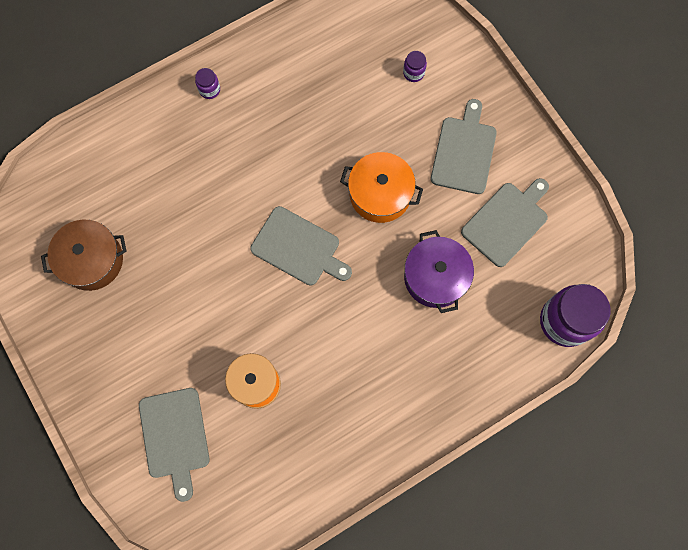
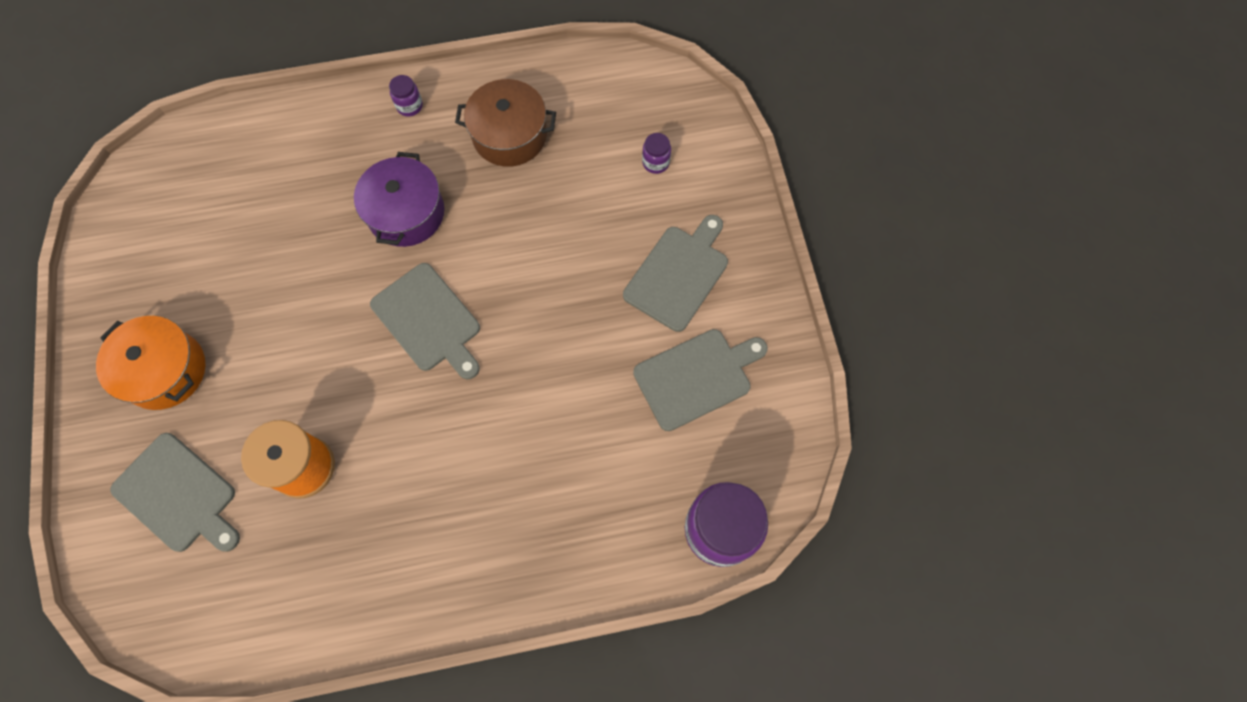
camera: 20 degrees right, 5 degrees down
(92, 260) = (186, 252): brown pot -> brown pot (509, 135)
(175, 436) = (178, 495): grey cutting board -> grey cutting board turned 60 degrees counterclockwise
(380, 194) = (554, 290): orange pot -> orange pot (165, 370)
(435, 277) = (578, 414): purple pot -> purple pot (406, 213)

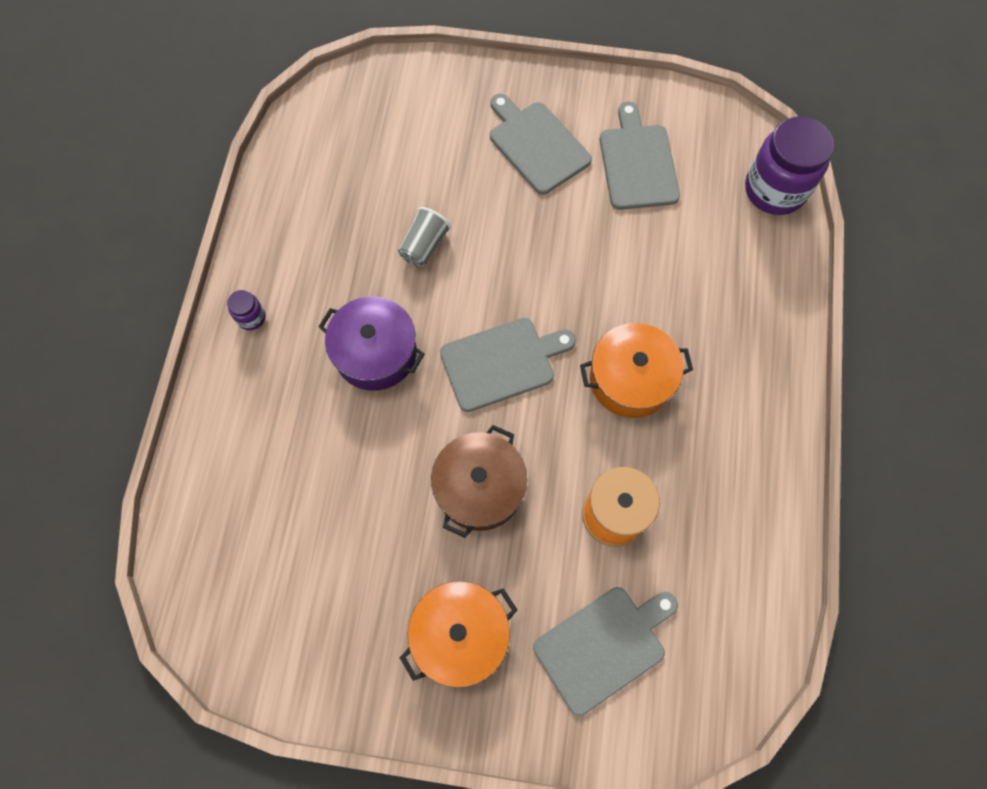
camera: 70 degrees left, 0 degrees up
(447, 442) = (630, 379): none -> orange pot
(509, 135) = (330, 236): brown pot -> brown pot (479, 488)
(527, 214) = (424, 246): none -> grey cup
(656, 162) = (417, 126): purple jar -> none

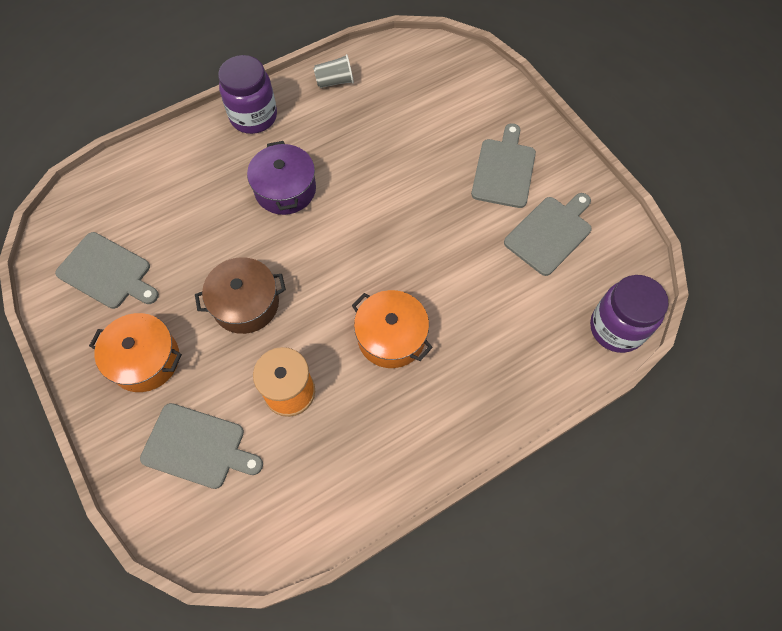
camera: 50 degrees right, 5 degrees down
(251, 317) = (253, 116): purple jar -> purple jar, size x2.26
(424, 246) = (376, 163): grey cup -> grey cup (335, 81)
(501, 363) = (337, 257): grey cutting board -> grey cutting board (107, 272)

